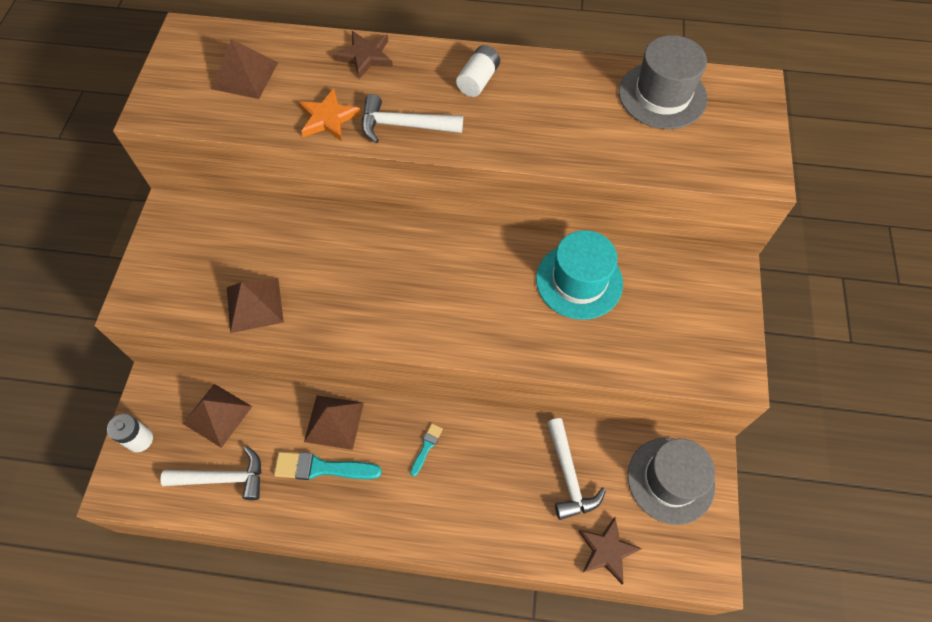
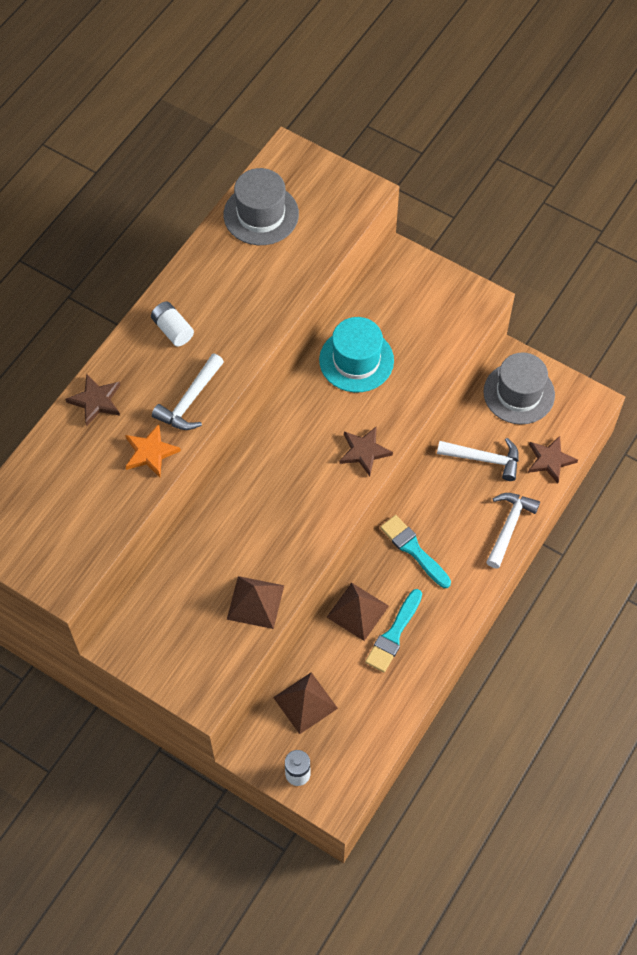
camera: 65 degrees left, 0 degrees up
(223, 478) = (366, 714): white hammer -> white hammer (509, 526)
(245, 75) = (63, 500): brown pyramid -> none
(426, 447) = (413, 549): turquoise brush -> turquoise brush, size x1.87
(474, 333) = (364, 451): none -> brown star

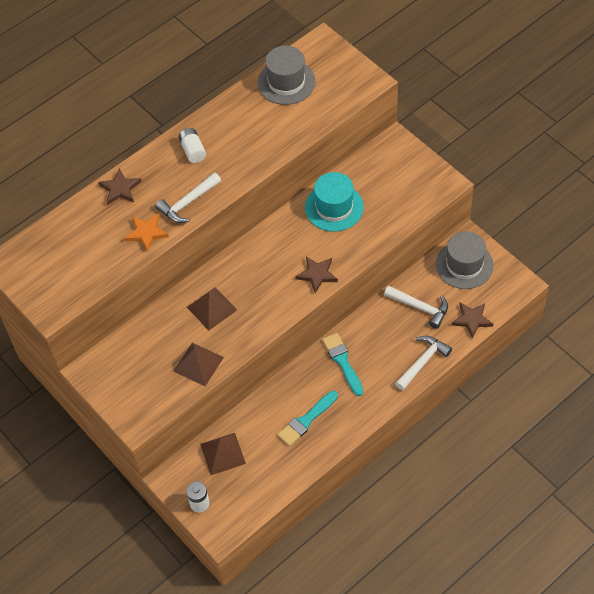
camera: 20 degrees right, 5 degrees down
(357, 611) = (284, 397): brown pyramid -> brown pyramid (212, 308)

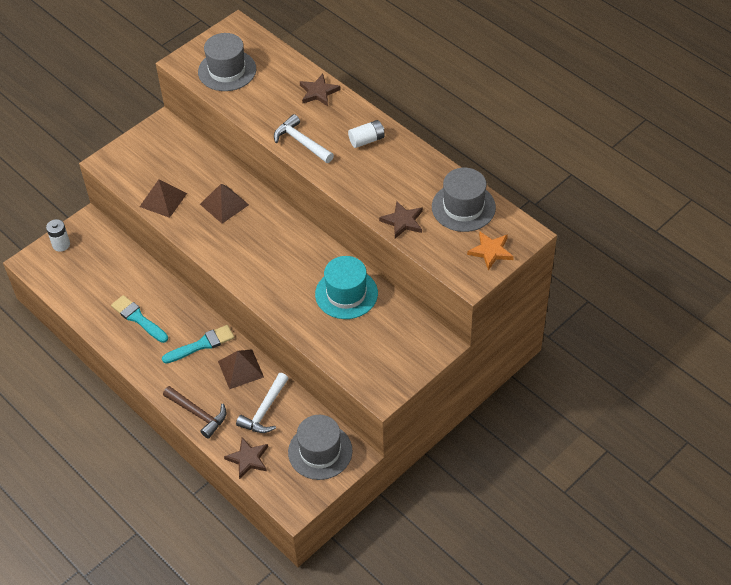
camera: 85 degrees right, 5 degrees down
(72, 269) = (227, 70): none -> grey hat
(146, 233) = (266, 116): orange star -> orange star (491, 251)
(223, 453) = (109, 257): brown pyramid -> brown pyramid (240, 369)
(317, 274) = (261, 284): brown star -> brown star (403, 221)
(422, 362) = (198, 414): white hammer -> brown hammer

